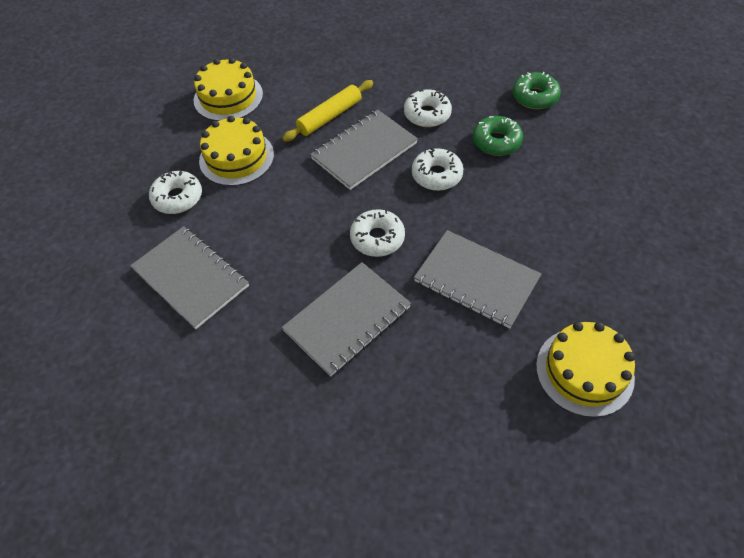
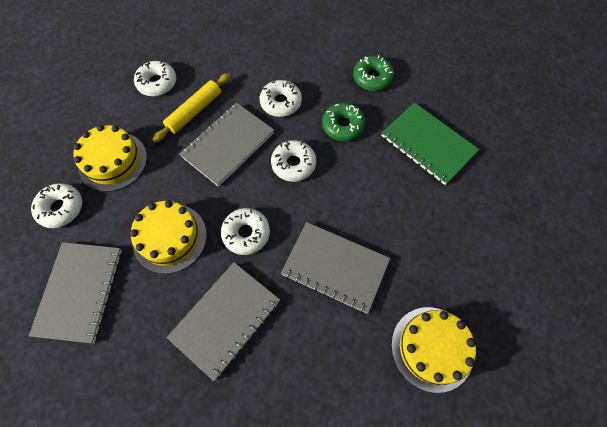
camera: 10 degrees left, 10 degrees up
(191, 278) = (80, 291): grey notebook -> grey notebook turned 60 degrees clockwise
(228, 97) = (100, 98): yellow cake -> yellow cake (170, 238)
(291, 87) = (157, 83): none -> white donut
(595, 167) = (427, 144): none -> green notebook

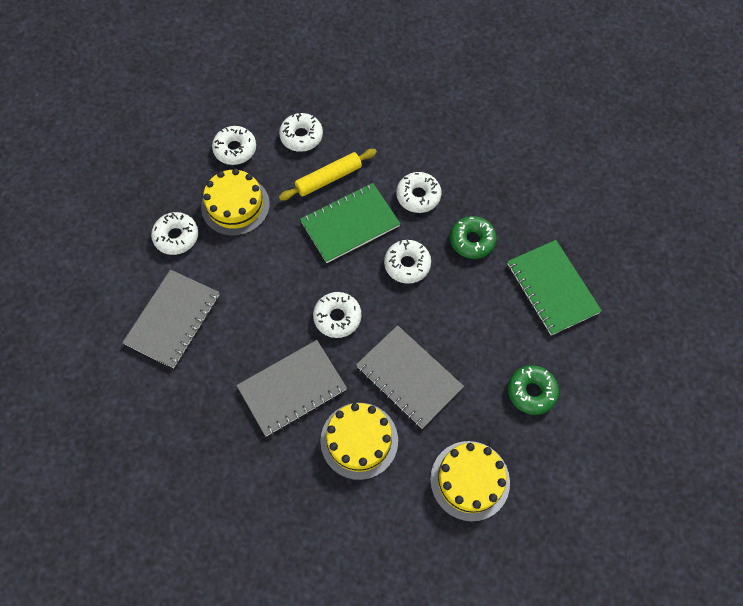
camera: 20 degrees right, 0 degrees up
(97, 111) = (235, 149): none -> white donut
(170, 238) = (266, 297): yellow cake -> yellow cake (359, 440)
(228, 145) = (350, 224): grey notebook -> green notebook
(372, 78) = (524, 198): green donut -> green donut (531, 392)

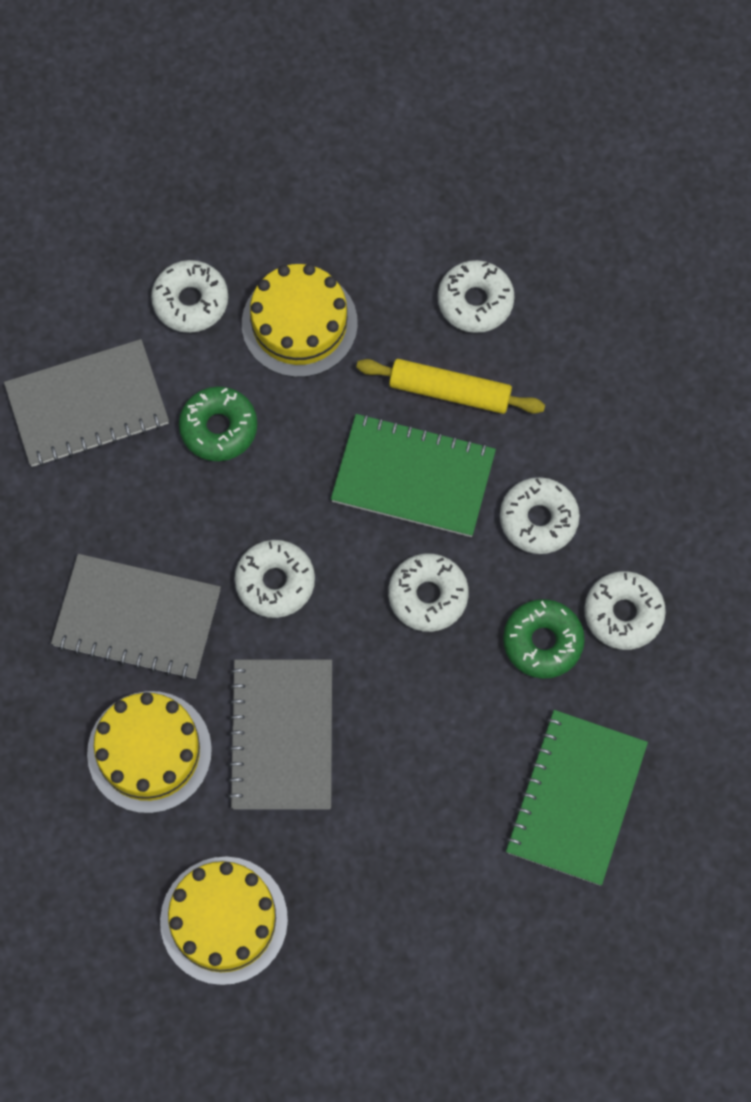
camera: 45 degrees right, 5 degrees up
(235, 149) = (374, 245): white donut -> white donut (623, 614)
(531, 392) = (407, 894): green donut -> green donut (219, 428)

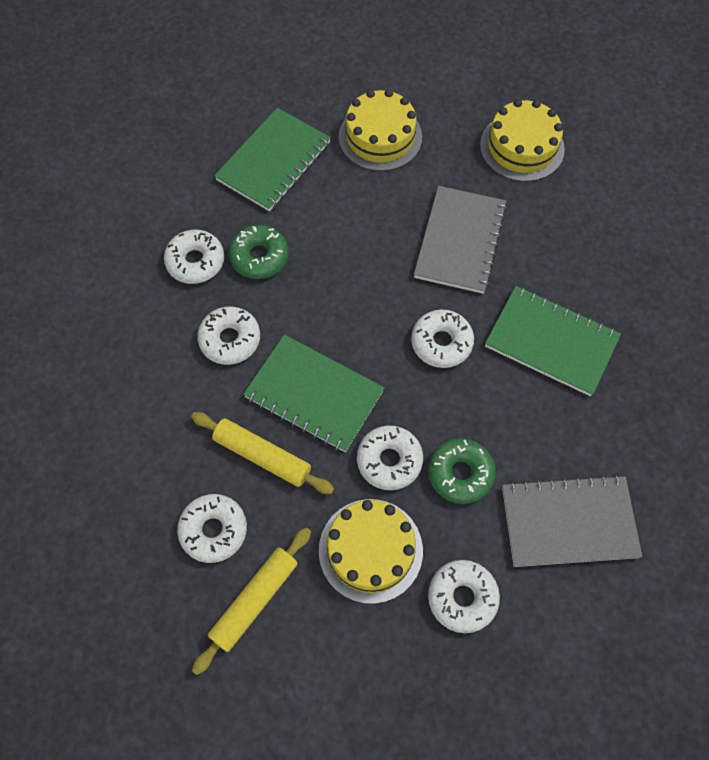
camera: 165 degrees left, 5 degrees down
(137, 618) = (551, 342): grey notebook -> green notebook
(149, 751) = (555, 252): yellow cake -> yellow cake (380, 137)
(407, 246) = (255, 600): none -> yellow rolling pin
(428, 596) = (330, 306): white donut -> white donut (389, 460)

